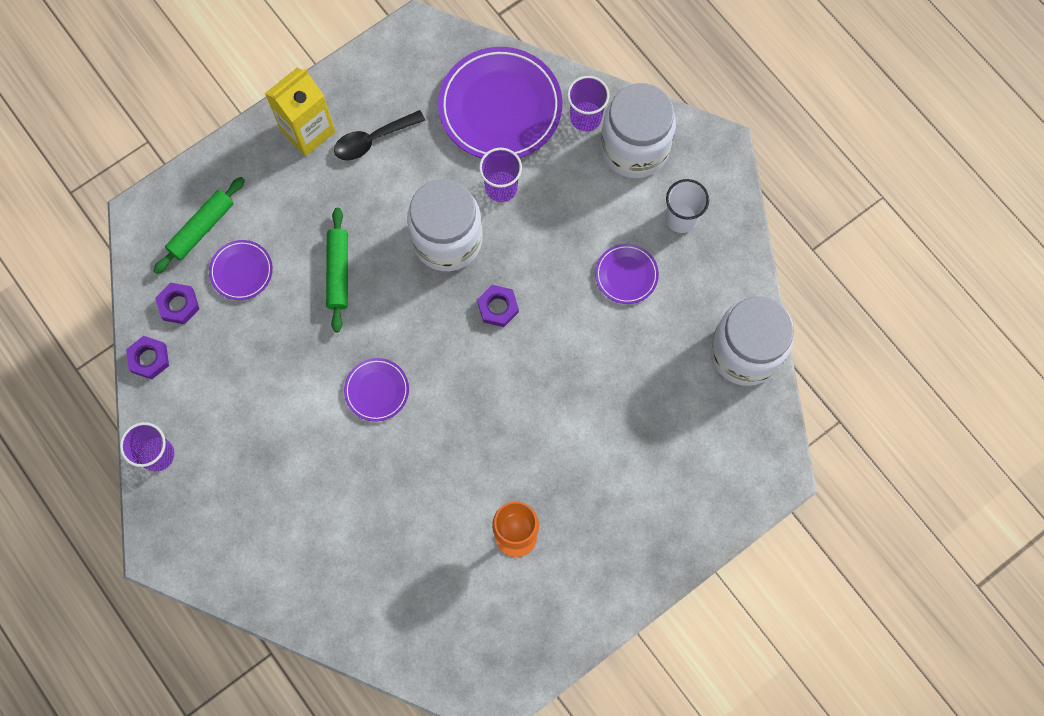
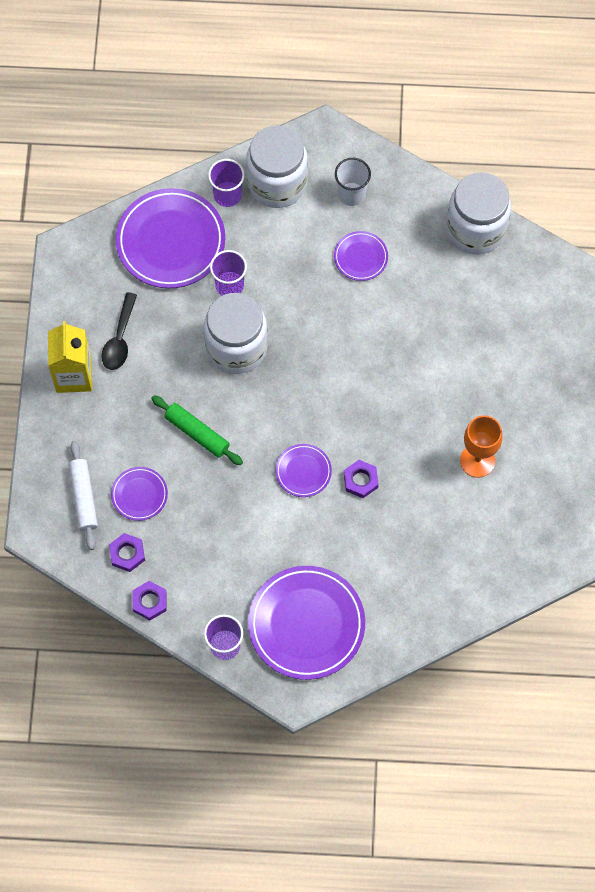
camera: 50 degrees left, 5 degrees down
(201, 228) = (83, 498): green rolling pin -> white rolling pin
(233, 509) = (306, 624): none -> purple plate
(498, 307) = (312, 352): purple nut -> purple nut (360, 480)

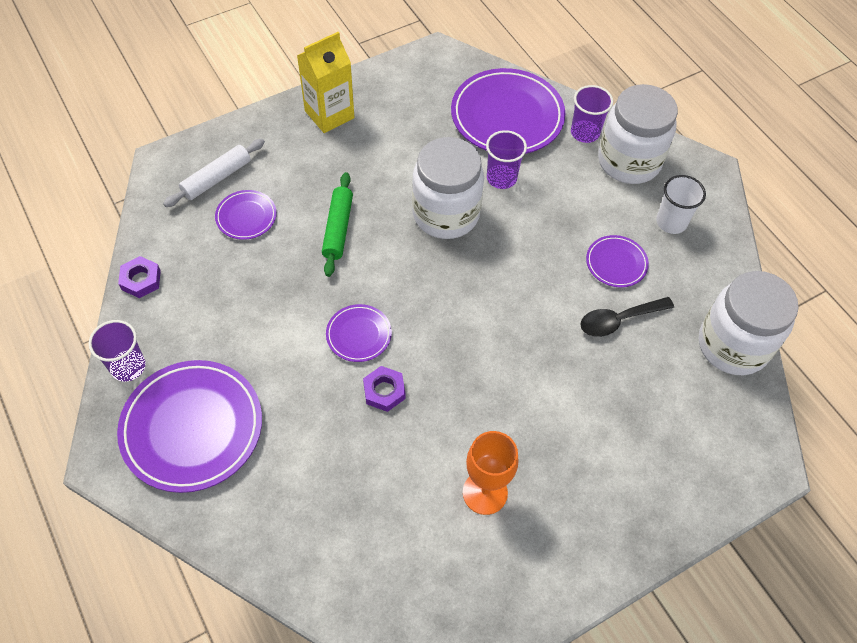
camera: 55 degrees right, 10 degrees down
(120, 339) = (387, 128): black spoon -> black spoon (618, 320)
(127, 554) = (180, 238): purple nut -> none

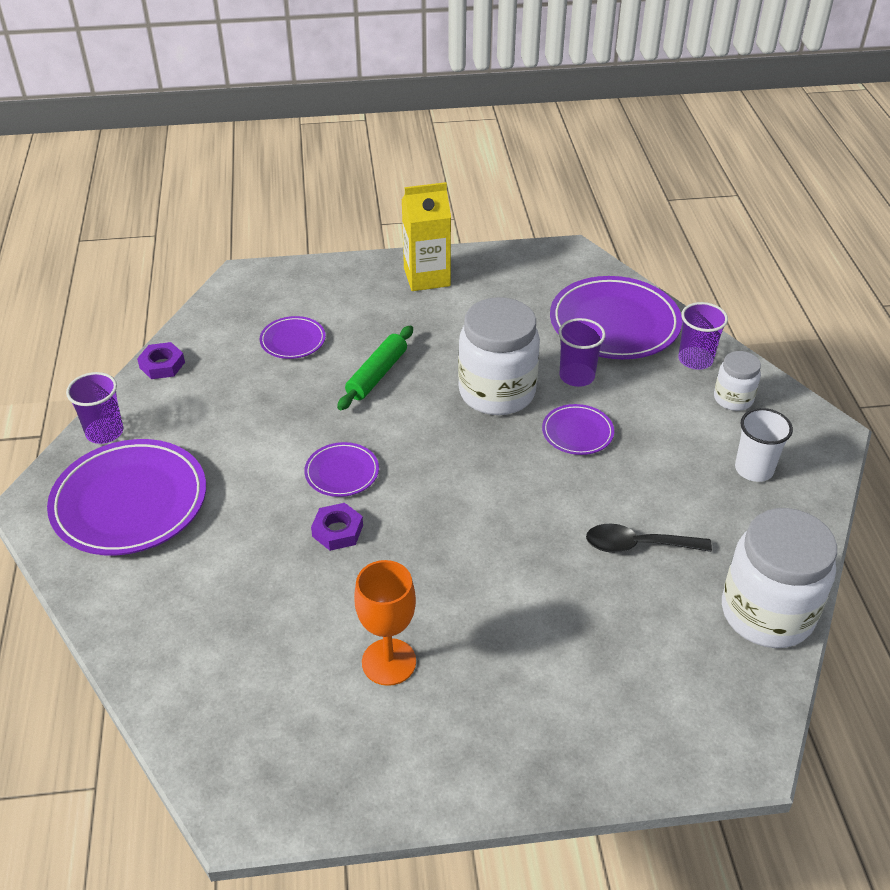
camera: 25 degrees right, 15 degrees down
(216, 178) = (284, 302): white rolling pin -> none
(616, 263) = (665, 490): purple plate -> purple plate (577, 432)
(629, 161) = (733, 399): white jar -> white jar, size x0.51

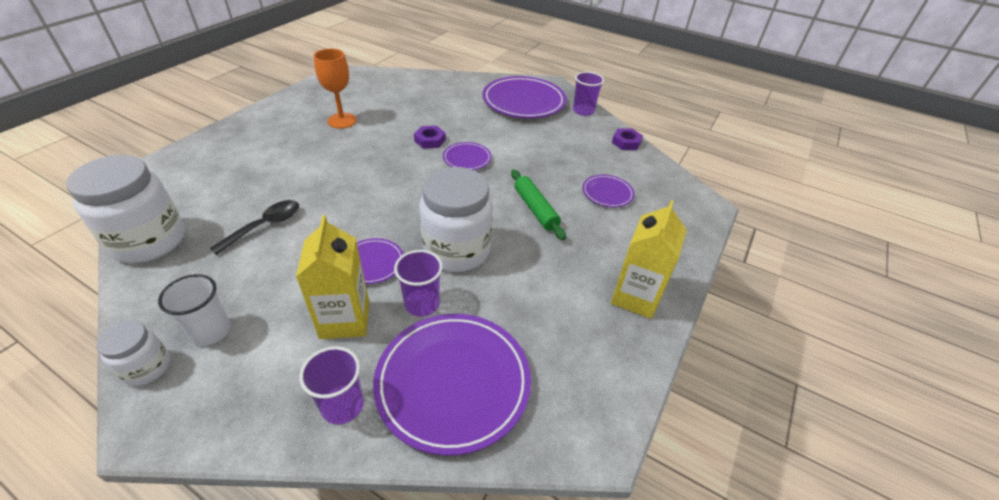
camera: 125 degrees right, 0 degrees up
(645, 406) = (345, 319): none -> yellow carton
(733, 399) = (272, 388): white jar -> white jar (147, 368)

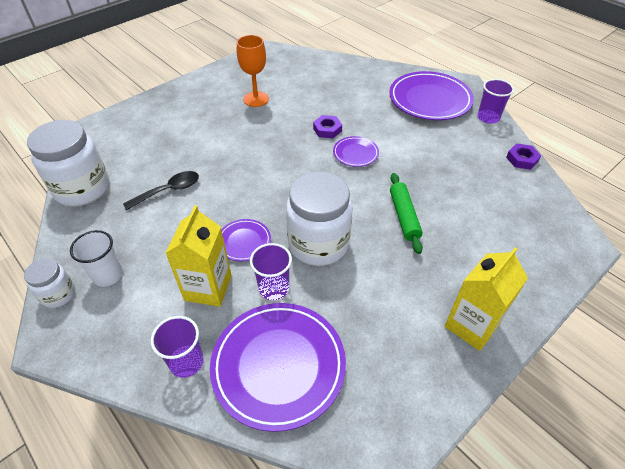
camera: 20 degrees right, 5 degrees up
(607, 193) = (481, 212): purple plate -> none

